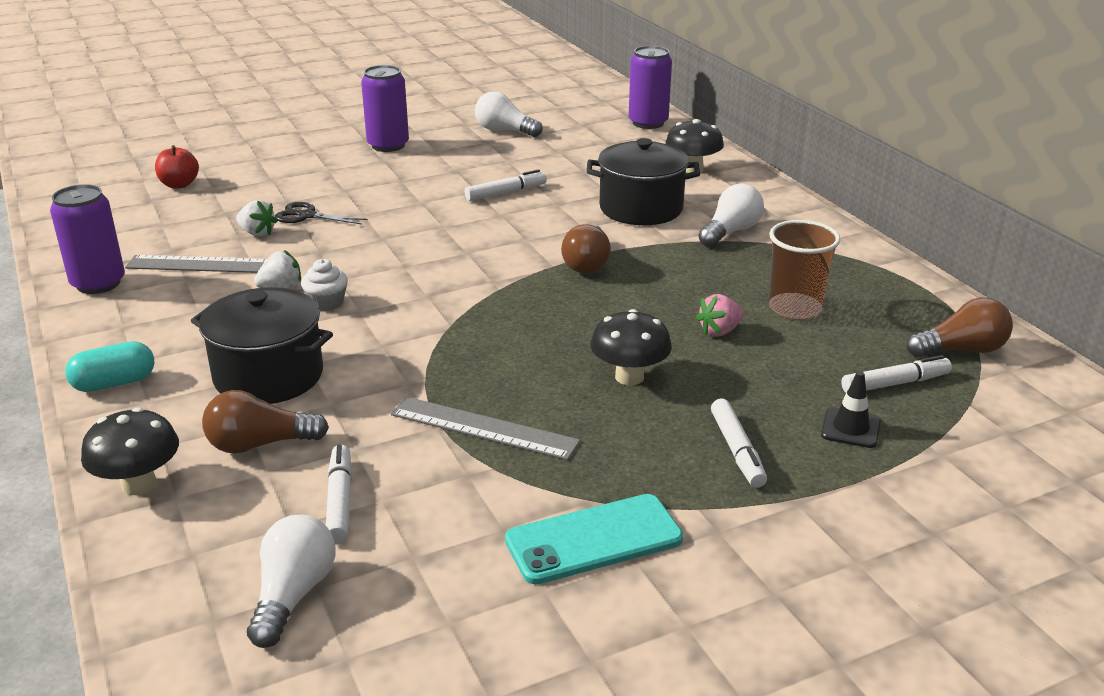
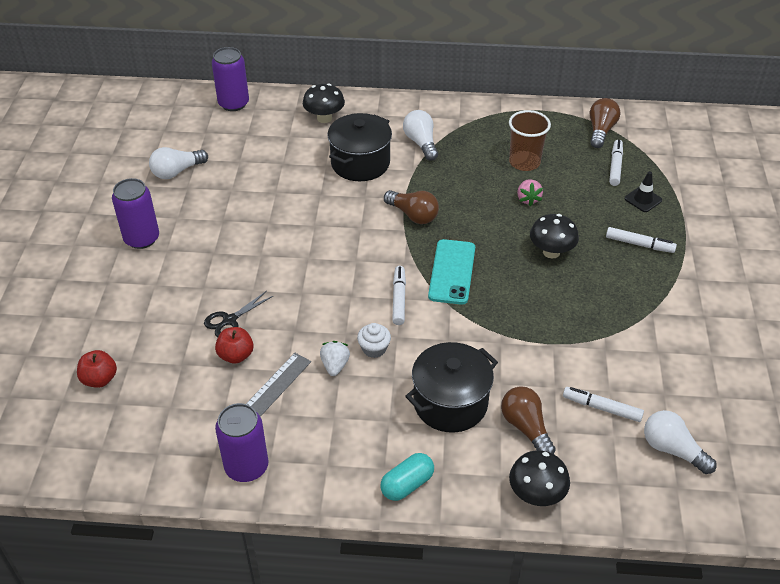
camera: 60 degrees left, 15 degrees up
(114, 383) = (407, 484): turquoise capsule -> turquoise capsule turned 45 degrees clockwise
(257, 233) = (236, 355): white strawberry -> red apple
(260, 444) = (526, 427): brown light bulb -> brown light bulb turned 135 degrees clockwise
(484, 428) = (566, 327): grey ruler -> none
(506, 193) = (283, 210): white marker -> white marker (399, 299)
(594, 539) = (682, 323): turquoise phone -> turquoise phone (452, 272)

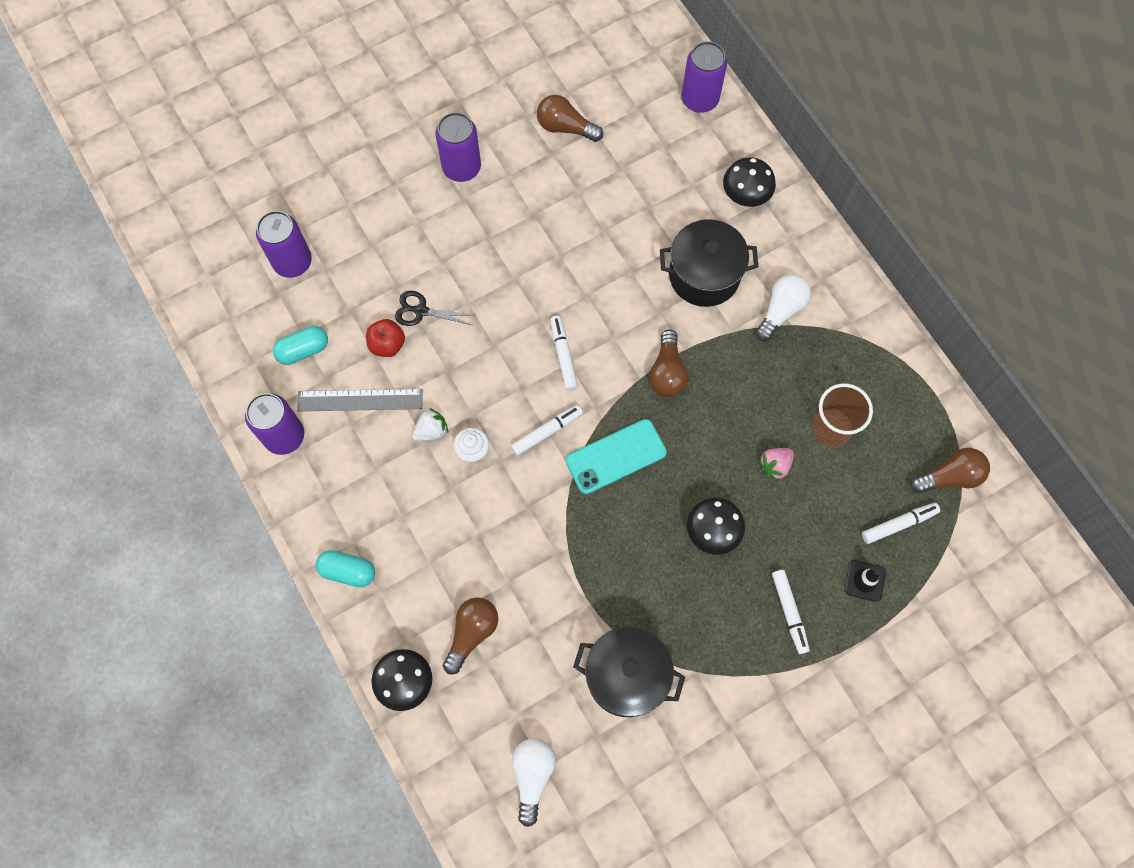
camera: 55 degrees right, 25 degrees up
(100, 379) = (292, 262): red apple -> purple can
(177, 172) = (565, 127): white light bulb -> brown light bulb
(184, 413) = (303, 350): none -> turquoise capsule
(450, 403) = (455, 553): black pot -> black pot (626, 676)
(602, 408) = (539, 688): white marker -> white marker (563, 355)

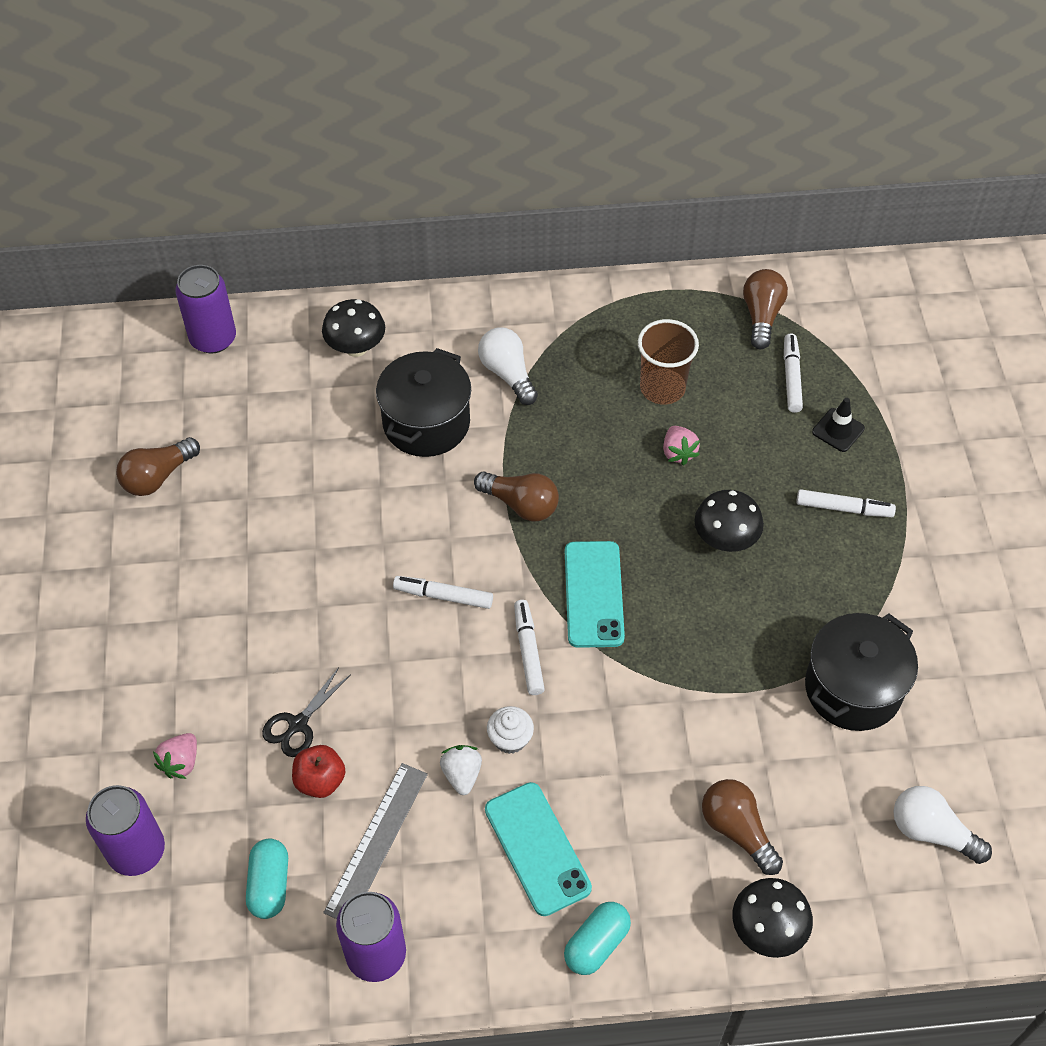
camera: 65 degrees left, 15 degrees down
(362, 255) = (181, 762): none -> pink strawberry
(399, 504) = (537, 848): none -> turquoise phone
(461, 168) = (135, 604): purple can -> none

